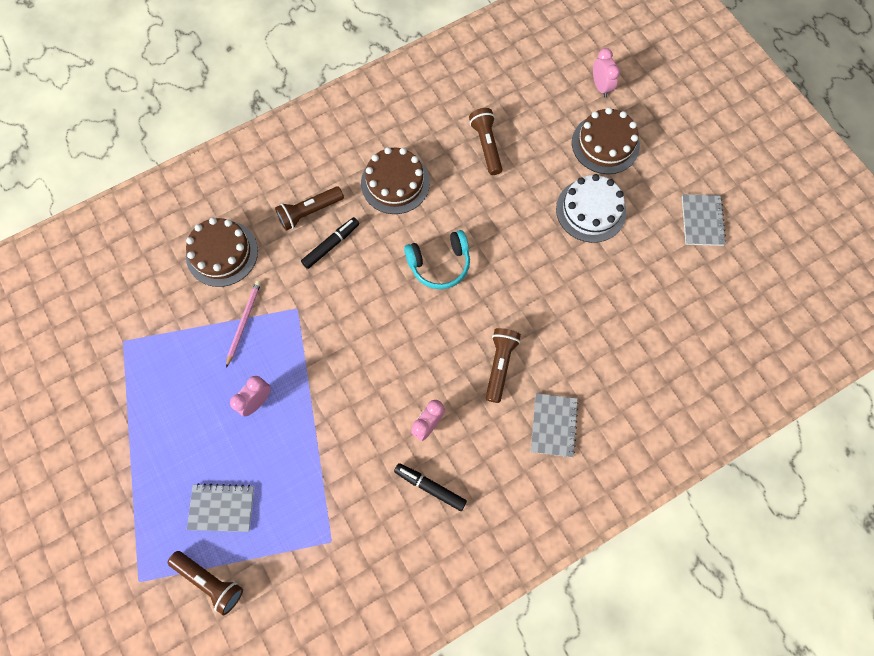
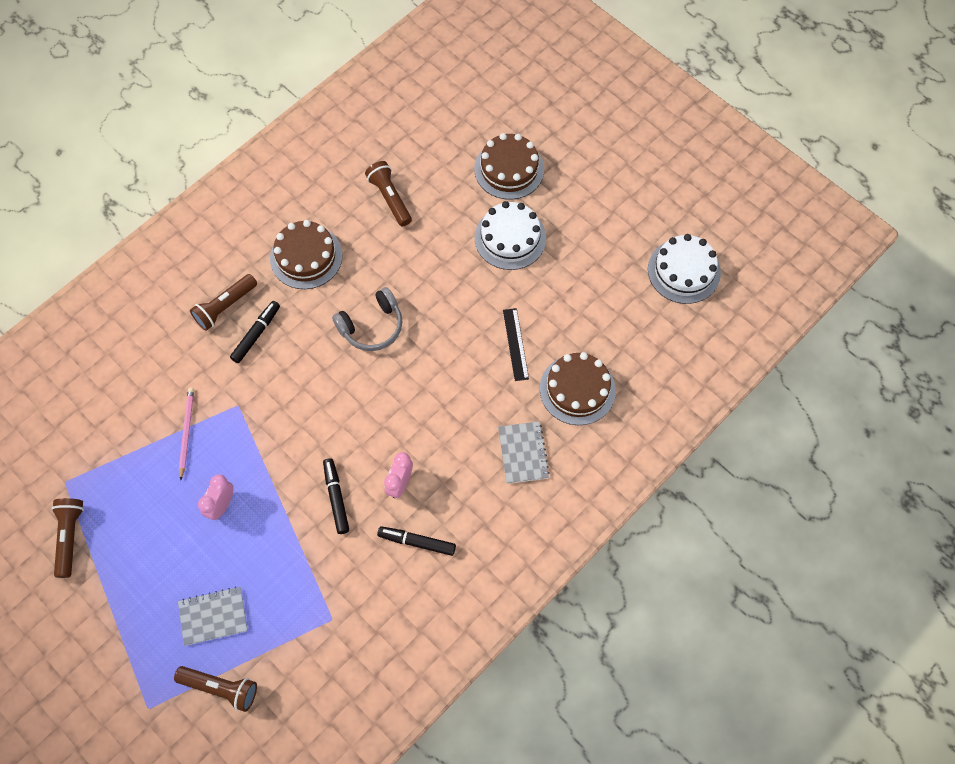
camera: 15 degrees left, 5 degrees down
(222, 253) = (144, 369): brown cake -> brown cake (577, 389)
(365, 422) = (336, 497): none -> black marker
(439, 264) = (372, 326): turquoise headphones -> grey headphones
(499, 365) = (456, 409): brown flashlight -> brown flashlight (70, 537)
(571, 315) = (515, 344): none -> black ruler
(600, 87) = (491, 113): pink clock -> none
(702, 221) = (621, 222): grey notebook -> none
(753, 283) = (684, 271): none -> white cake

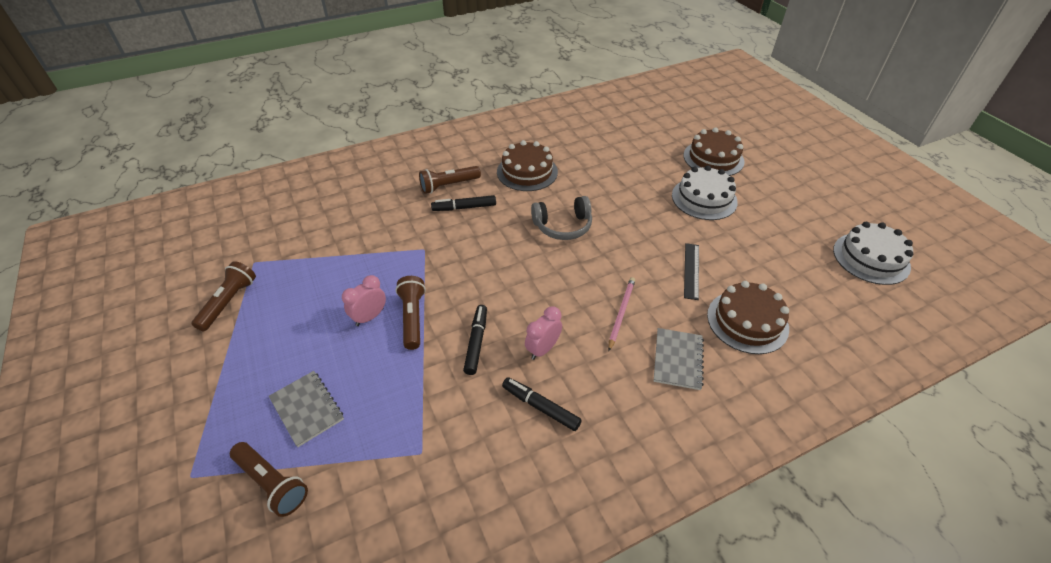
camera: 20 degrees right, 20 degrees down
(186, 432) = (372, 255): pink pencil -> pink pencil (621, 313)
(213, 616) = (307, 409): grey notebook -> grey notebook turned 45 degrees clockwise
(256, 334) = (464, 207): black marker -> black marker turned 150 degrees counterclockwise
(390, 198) = (608, 154): brown flashlight -> brown flashlight (412, 318)

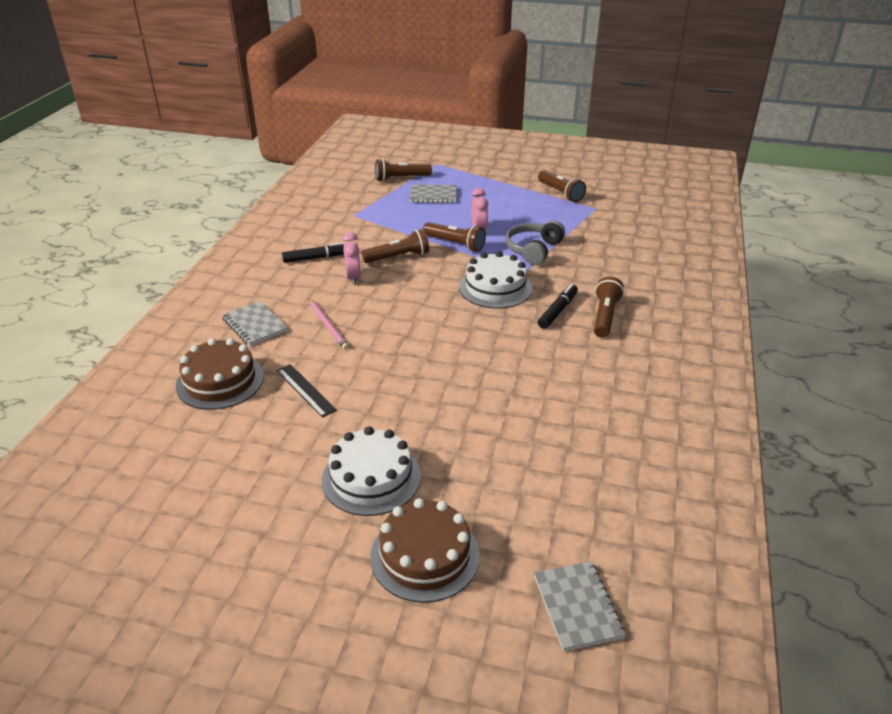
camera: 130 degrees right, 10 degrees down
(476, 342) = (398, 257): black marker -> brown flashlight
(527, 172) = (576, 374): brown cake -> none
(563, 226) = (461, 351): grey headphones -> grey headphones (533, 250)
(673, 114) = (577, 607): none -> grey notebook
(871, 258) = (118, 535): white cake -> white cake (495, 288)

